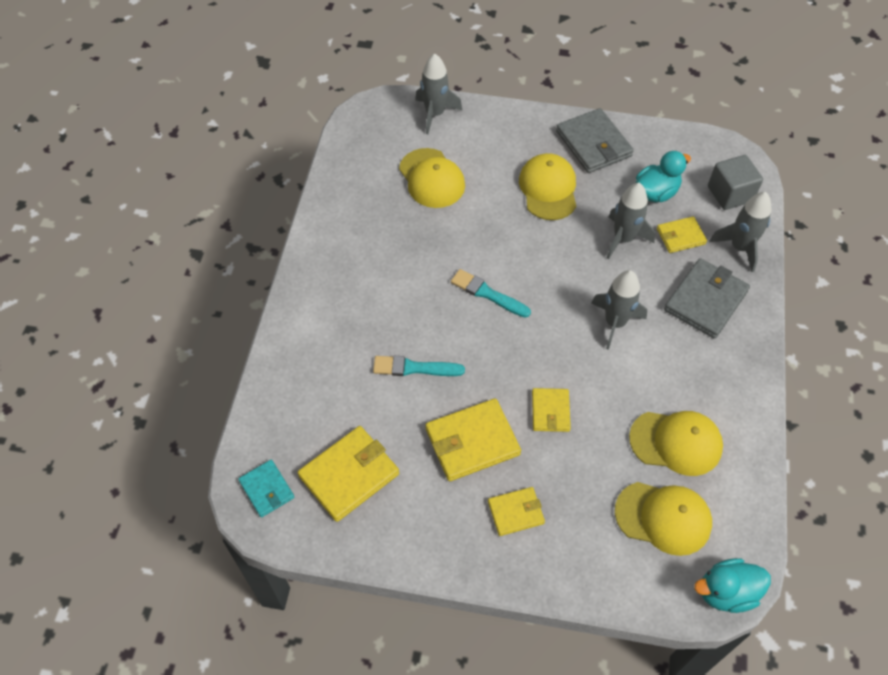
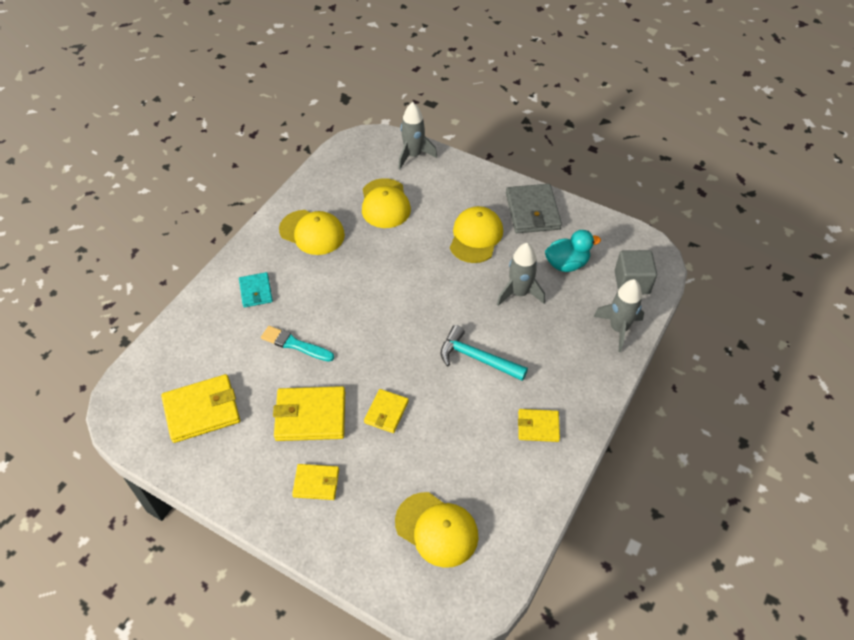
camera: 20 degrees right, 5 degrees down
(266, 489) = (135, 401): turquoise wallet -> turquoise wallet (256, 291)
(487, 293) = (383, 304): turquoise brush -> none
(615, 323) = (477, 358): grey rocket -> turquoise hammer
(676, 442) = (479, 471): yellow cap -> yellow cap (312, 232)
(680, 236) = (570, 305): yellow wallet -> yellow wallet (538, 426)
(705, 301) = (565, 363): grey wallet -> none
(726, 592) = (459, 610): turquoise duck -> none

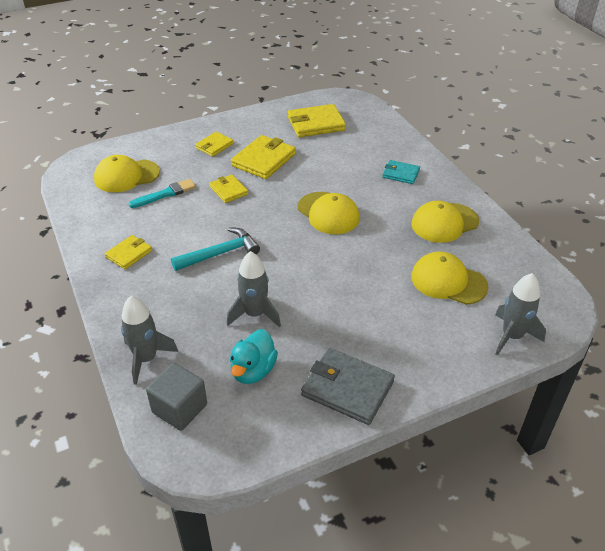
camera: 125 degrees right, 10 degrees down
(202, 410) = (316, 124): yellow wallet -> yellow wallet turned 60 degrees clockwise
(295, 344) = (330, 174): turquoise brush -> turquoise brush (165, 194)
(476, 237) = (350, 322): yellow cap -> yellow cap (328, 213)

